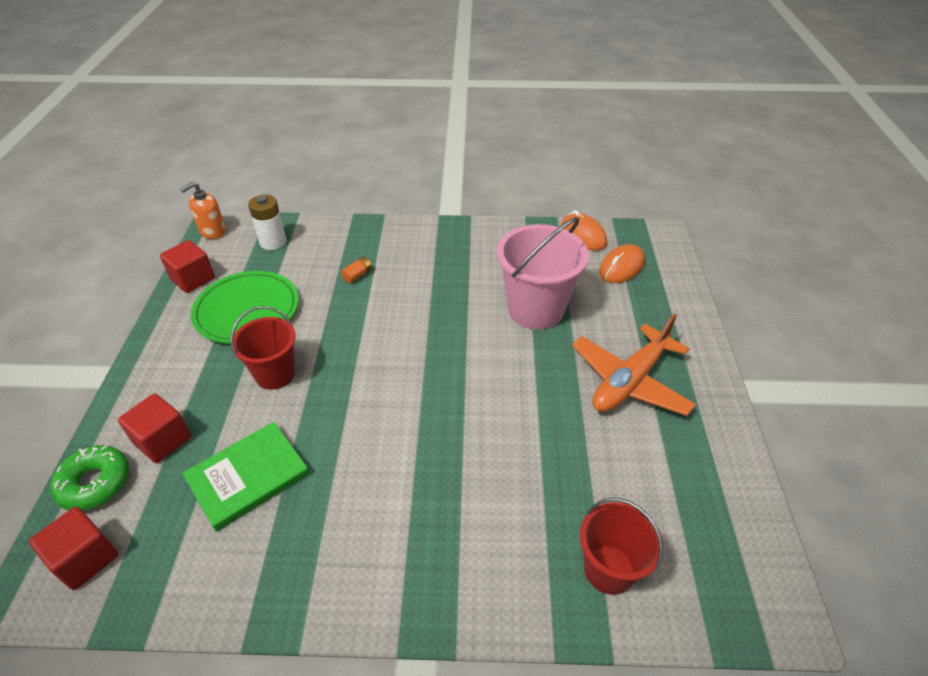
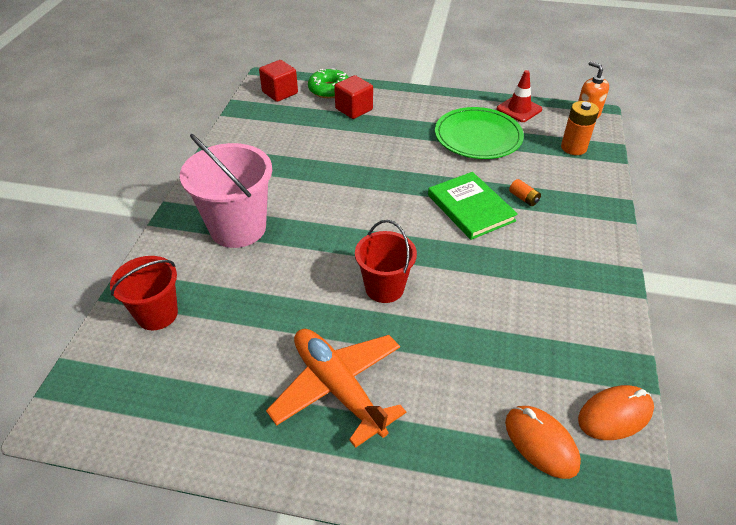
camera: 100 degrees right, 0 degrees up
(193, 279) = (519, 109): red cube -> red traffic cone
(248, 477) = (312, 143): green book -> green book (470, 208)
(273, 242) = (573, 148): white battery -> orange battery
(275, 374) = (402, 152): red bucket -> red bucket (384, 288)
(536, 309) = (462, 328): pink bucket -> pink bucket (238, 228)

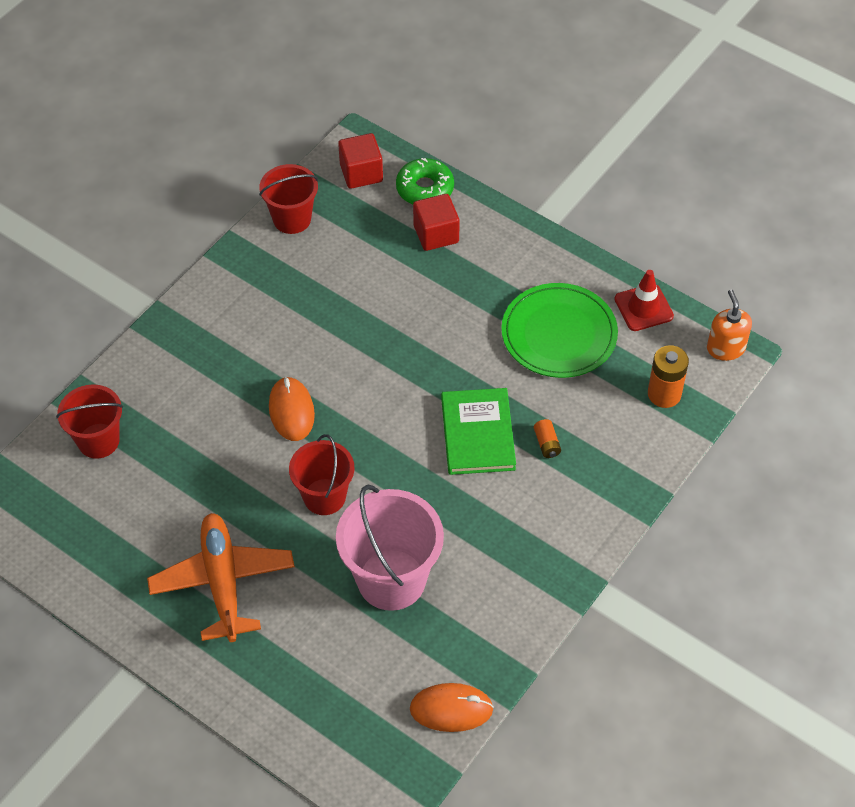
camera: 25 degrees right, 10 degrees up
(238, 228) = (217, 366): pink bucket -> pink bucket (391, 579)
(245, 127) = (292, 219): none -> red bucket
(541, 443) = (366, 704): orange mouse -> orange mouse (291, 411)

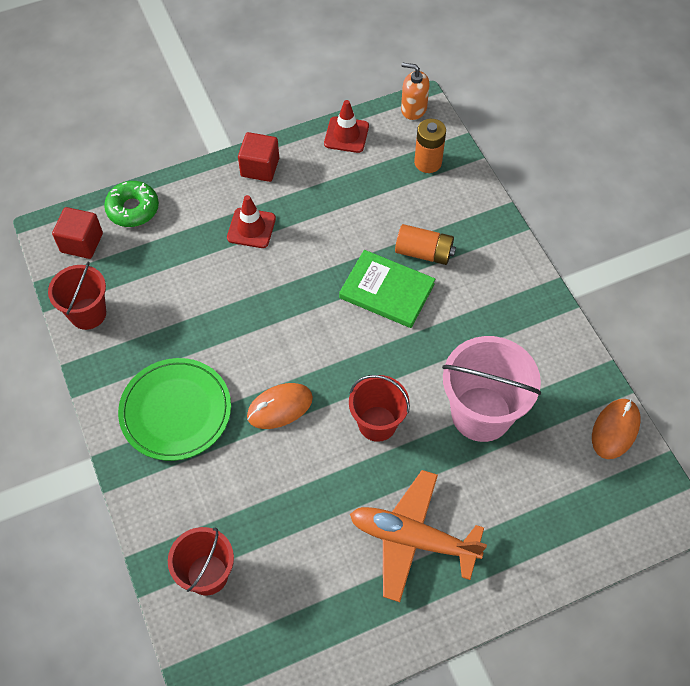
camera: 60 degrees left, 5 degrees up
(291, 411) = (280, 407): orange mouse -> orange mouse turned 45 degrees counterclockwise
(436, 234) = (182, 224): red cube -> red cube (260, 167)
(470, 288) = (251, 228): none -> red traffic cone
(546, 444) = (424, 253): orange battery -> orange battery, size x1.81
(559, 334) = (333, 195): green plate -> green plate (176, 411)

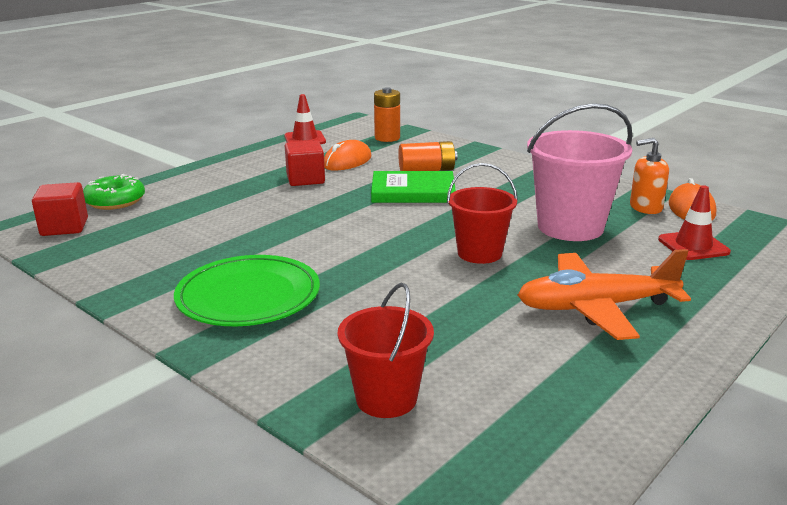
camera: 25 degrees left, 35 degrees down
(88, 313) = (95, 263): red bucket -> none
(251, 228) = (251, 188): red traffic cone -> red traffic cone (693, 246)
(260, 167) = (236, 163): red cube -> red cube (305, 179)
(280, 407) = (368, 267): orange mouse -> orange mouse (347, 161)
(413, 109) = (352, 122): orange soap dispenser -> orange soap dispenser (645, 207)

